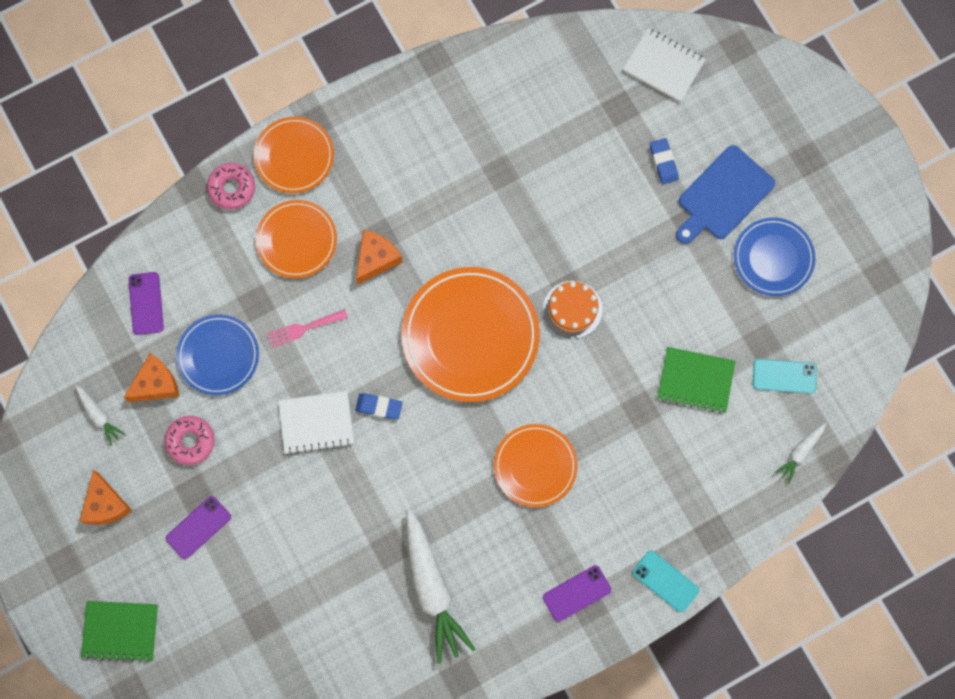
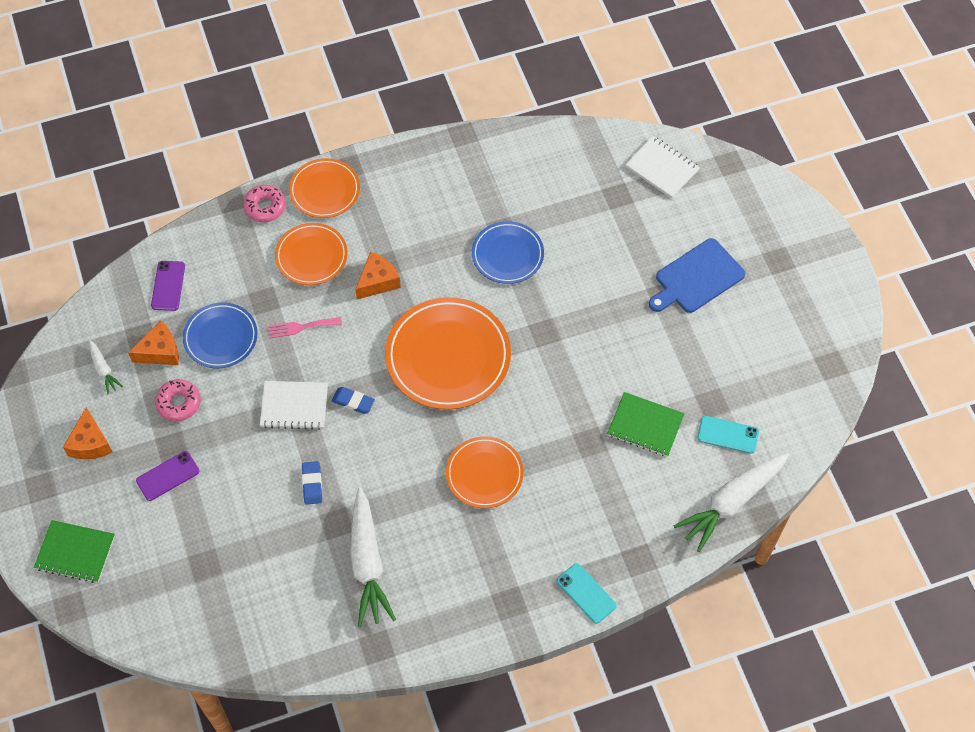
camera: 10 degrees right, 15 degrees down
(572, 309) = (544, 349): orange cake -> none
(577, 593) = (501, 590): purple phone -> none
(663, 162) = (648, 243): blue eraser -> blue eraser (312, 484)
(773, 258) = (734, 335): blue plate -> blue plate (507, 254)
(800, 452) = (732, 502): white carrot -> white carrot, size x2.09

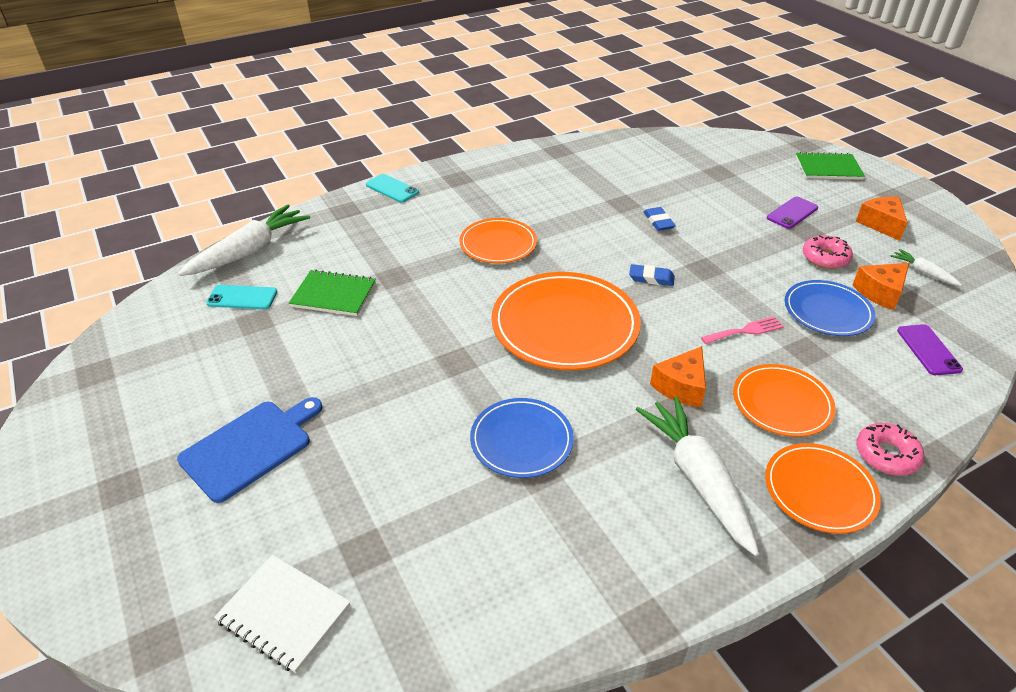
camera: 170 degrees right, 20 degrees down
(294, 406) = (709, 268): white notebook -> none
(368, 563) = (584, 186): white carrot -> white carrot (698, 479)

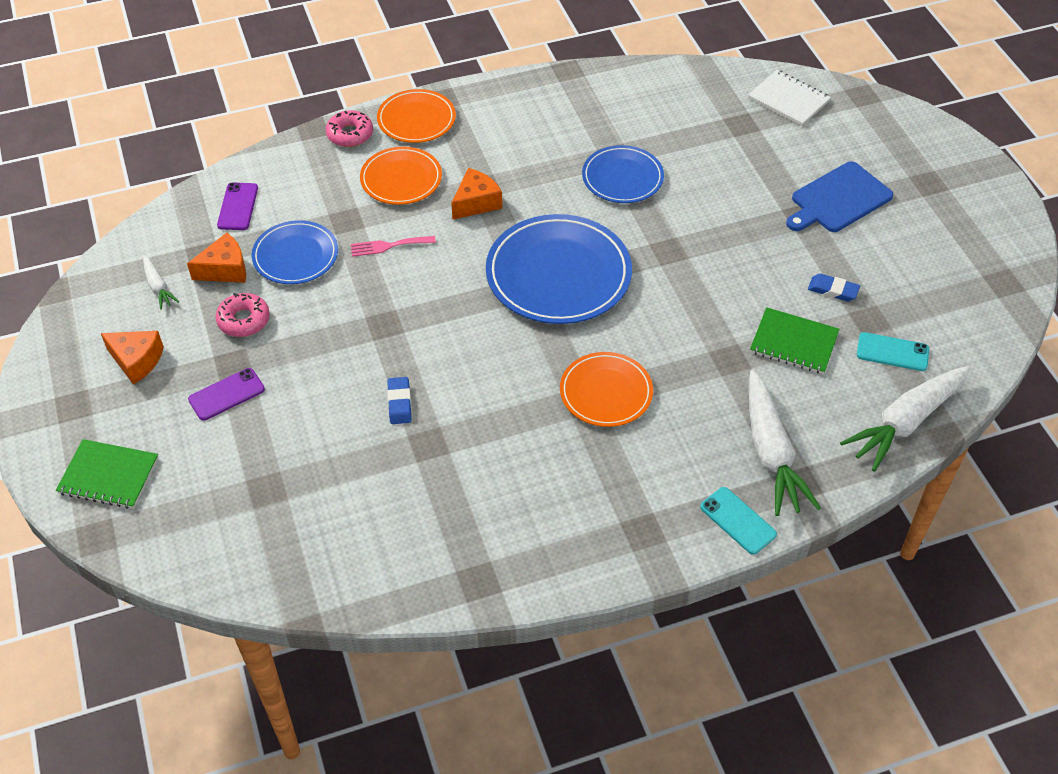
camera: 170 degrees left, 10 degrees up
(565, 325) = (558, 274): orange plate -> blue plate
(651, 278) = (448, 319): blue eraser -> blue eraser (833, 290)
(698, 479) = (499, 136): white carrot -> white carrot (771, 452)
(881, 224) = (136, 360): orange cheese -> orange cheese turned 60 degrees counterclockwise

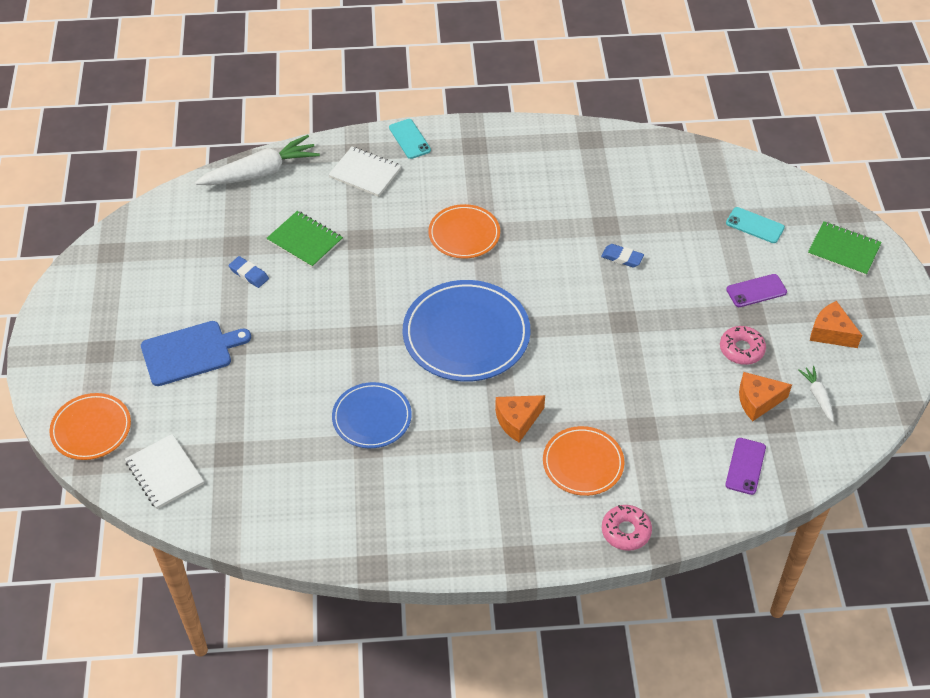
camera: 165 degrees left, 0 degrees up
(295, 256) = (693, 401): blue plate -> none
(388, 246) = (607, 393): pink fork -> none
(399, 403) = (622, 258): blue eraser -> blue eraser turned 75 degrees counterclockwise
(416, 119) = (553, 535): orange plate -> orange plate (91, 429)
(771, 452) = (365, 173): white carrot -> white notebook
(892, 352) = (236, 219): turquoise phone -> turquoise phone (755, 225)

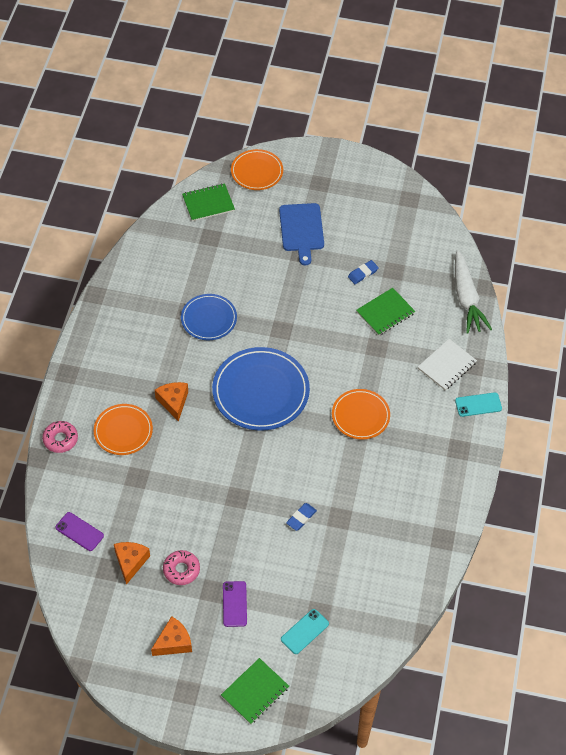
camera: 105 degrees right, 5 degrees up
(164, 473) = (208, 203): white notebook -> green notebook
(818, 396) = (118, 606): white carrot -> none

